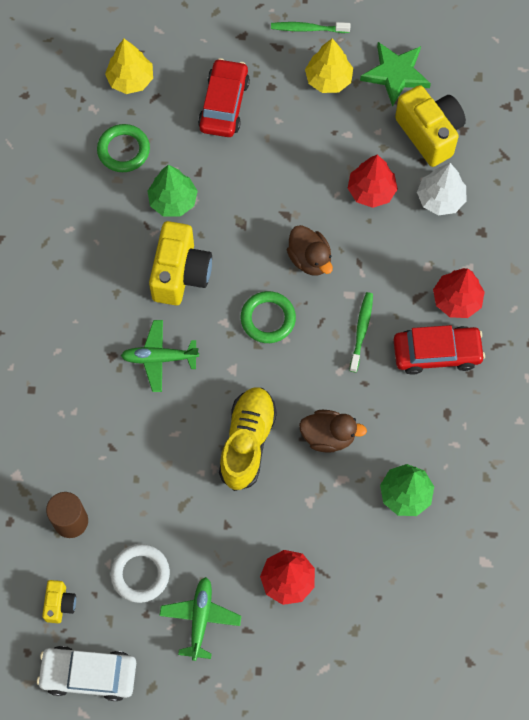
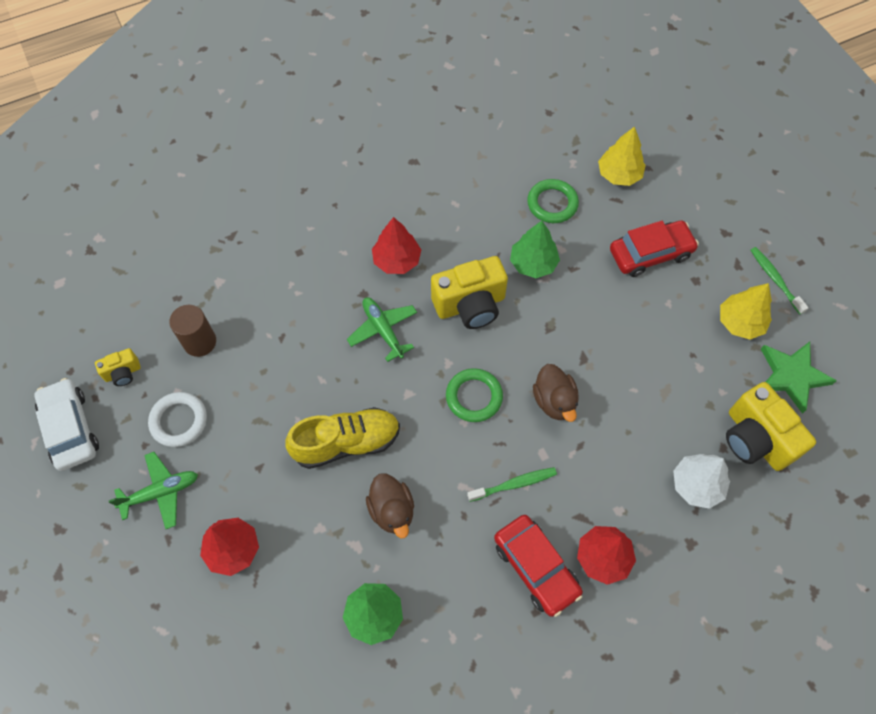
camera: 60 degrees right, 5 degrees down
(310, 259) = (554, 401): brown duck -> brown duck turned 45 degrees counterclockwise
(371, 191) = (658, 418): red tree -> red tree (396, 260)
(429, 134) = (755, 439): yellow camera -> yellow camera turned 120 degrees clockwise

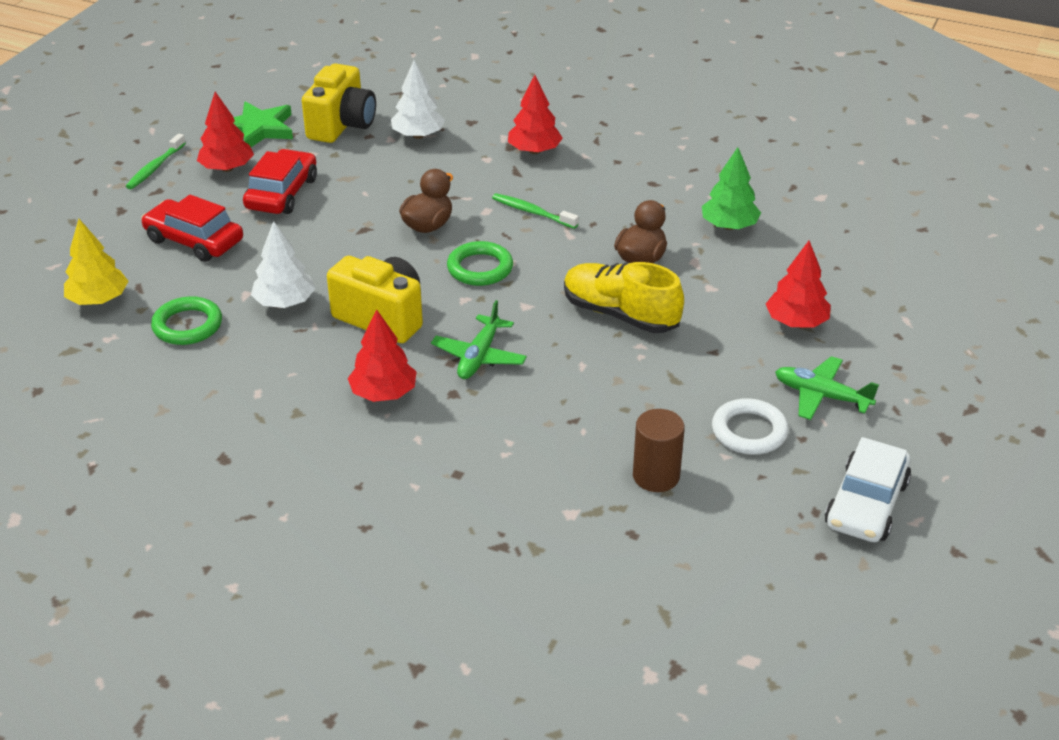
camera: 130 degrees left, 25 degrees down
(123, 373) = (764, 510): yellow camera -> none
(533, 263) = (284, 303): green tree -> white tree
(536, 567) = (584, 174): red car -> red car (282, 193)
(740, 322) = (227, 168): yellow tree -> red tree

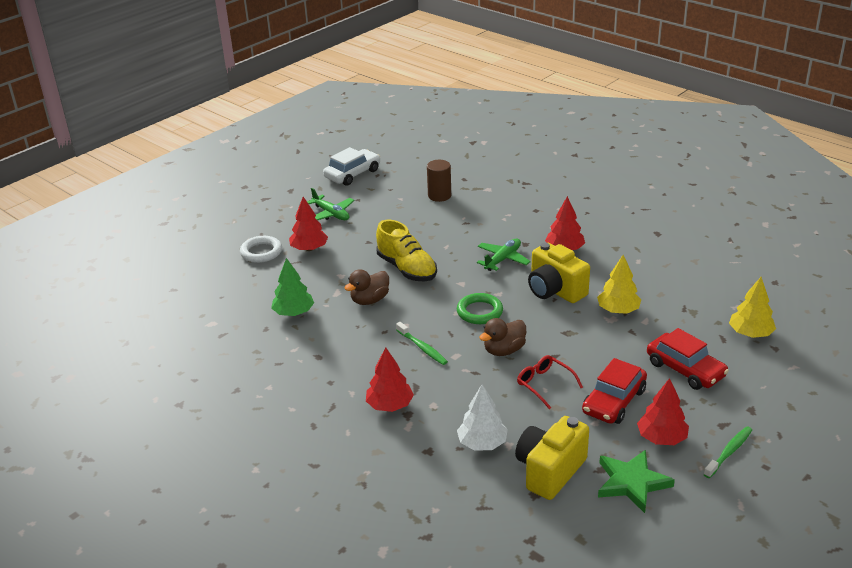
camera: 160 degrees left, 5 degrees down
(187, 325) = (684, 306): green ring -> none
(284, 303) = (618, 310): white tree -> yellow tree
(366, 197) = (545, 384): none -> red glasses
(749, 431) = (381, 205): white ring -> white ring (261, 252)

